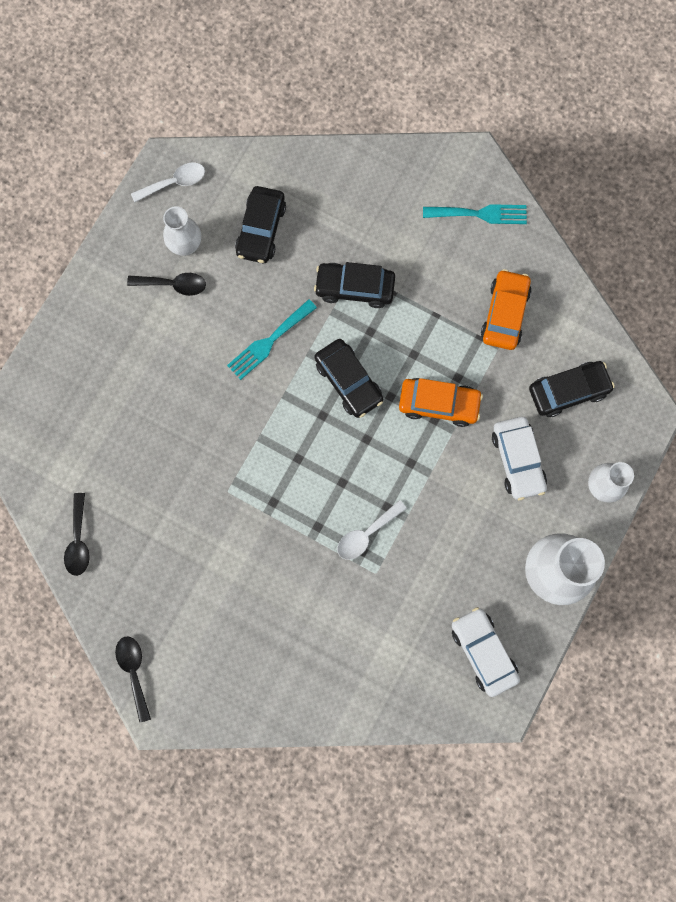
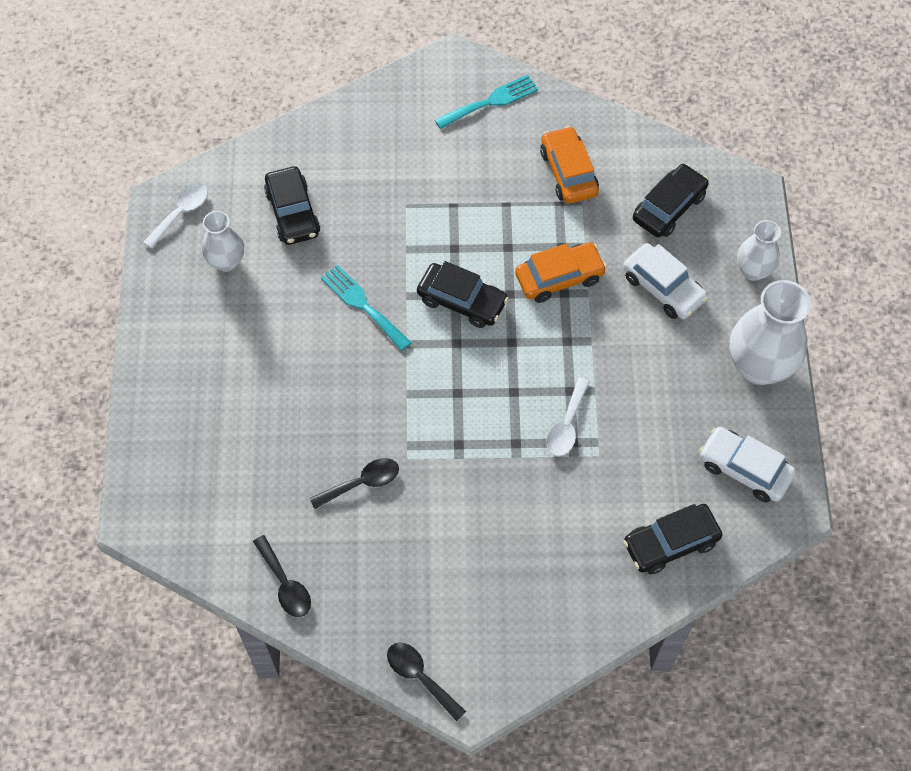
camera: 30 degrees left, 15 degrees down
(173, 285) = (236, 302): black spoon -> black spoon (361, 483)
(269, 342) = (363, 305): turquoise fork -> turquoise fork turned 120 degrees clockwise
(354, 288) = (415, 219): black car -> black car (670, 543)

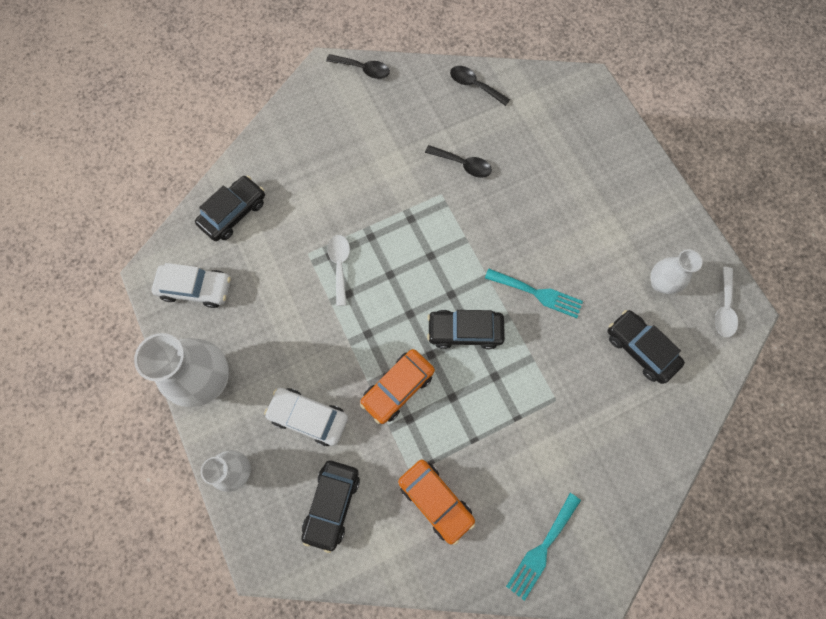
camera: 155 degrees right, 10 degrees up
(361, 483) = (462, 164): black spoon -> black spoon turned 105 degrees counterclockwise

